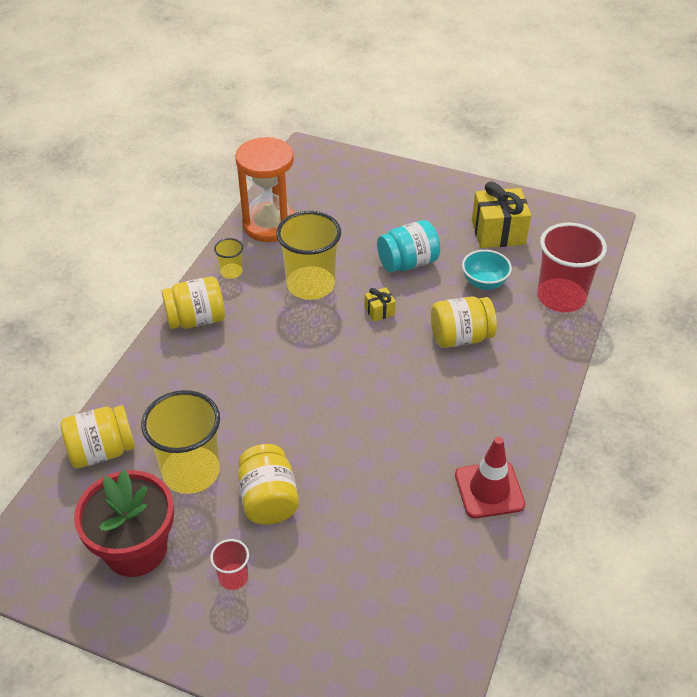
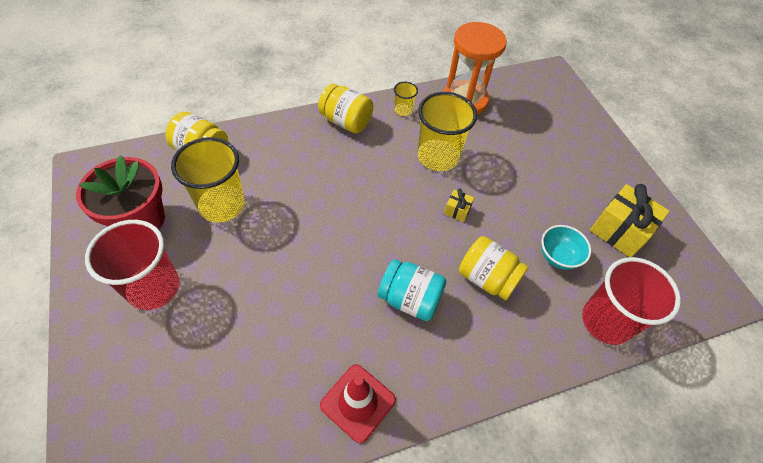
camera: 45 degrees right, 10 degrees up
(233, 577) = (154, 287): red cup -> red cup, size x2.13
(268, 499) = (233, 262): yellow jar -> none
(407, 263) = (520, 196): turquoise jar -> turquoise jar (410, 299)

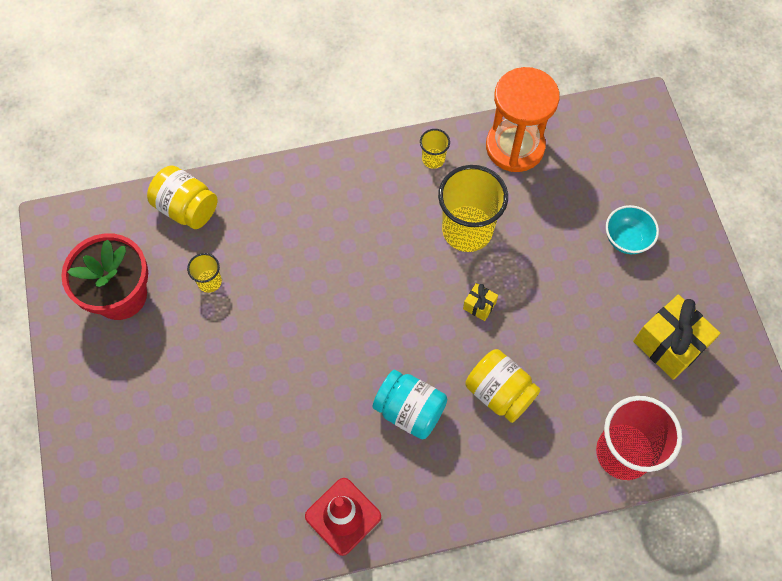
camera: 10 degrees right, 10 degrees up
(154, 287) = (139, 377): red cup -> none
(222, 205) = (209, 282): yellow cup -> yellow cup, size x0.47
(346, 121) = (360, 173): yellow jar -> none
(558, 257) = (587, 372): turquoise bowl -> turquoise bowl (626, 239)

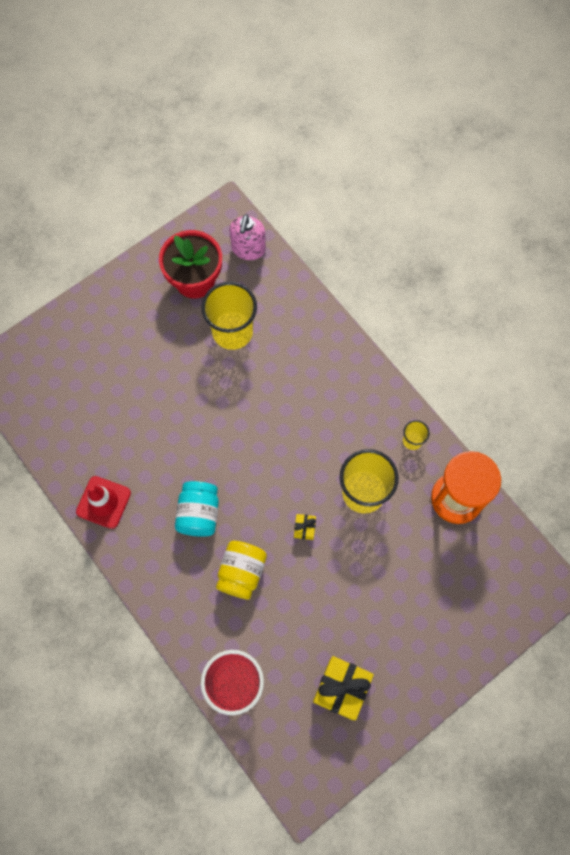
camera: 65 degrees right, 5 degrees up
(118, 222) = (248, 249): none -> pink soap dispenser
(186, 208) = (281, 288): yellow jar -> none
(209, 282) = (232, 332): yellow cup -> yellow cup, size x2.13
(626, 239) = (418, 620): turquoise bowl -> none

